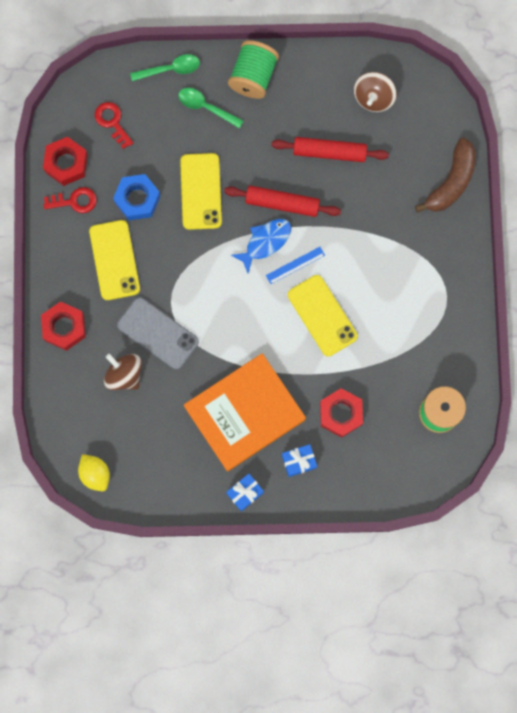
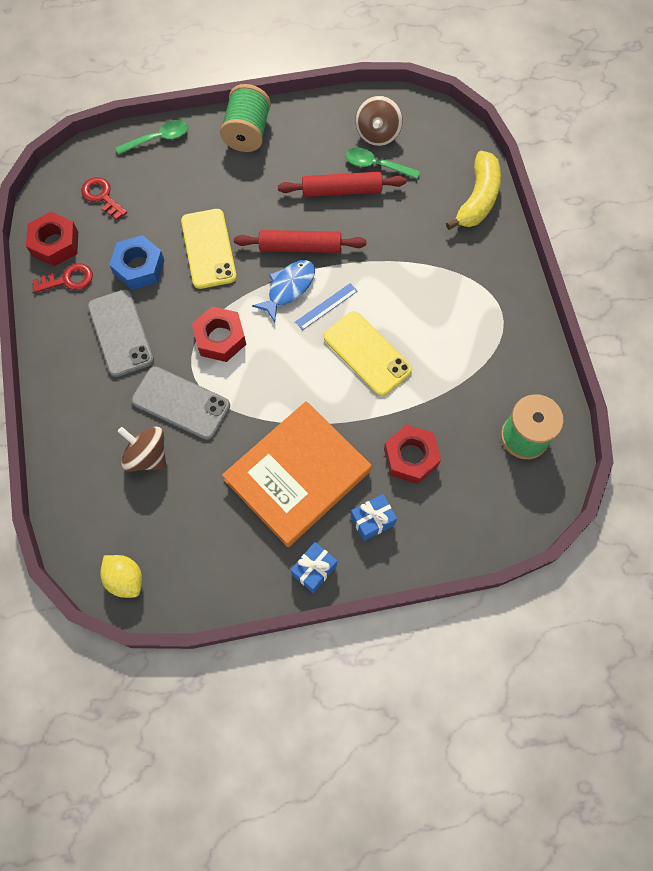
camera: 10 degrees left, 10 degrees down
(64, 327) = (69, 414): red nut -> red nut (220, 338)
(114, 260) = (120, 333): yellow phone -> grey phone
(206, 107) = (201, 168): green spoon -> green spoon (376, 165)
(451, 182) = (478, 199): brown banana -> yellow banana

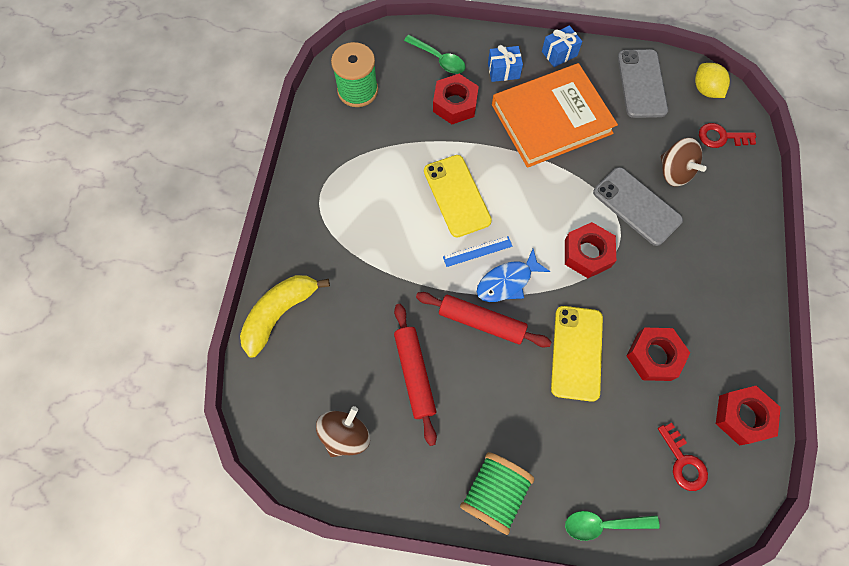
camera: 160 degrees left, 0 degrees up
(68, 280) = (731, 367): red key -> red key (721, 137)
(120, 333) = (683, 290): grey phone -> grey phone (641, 84)
(139, 267) = (654, 356): blue nut -> red nut
(341, 190) = (414, 374): red rolling pin -> red rolling pin turned 60 degrees clockwise
(376, 165) = (365, 392): green spoon -> green spoon (438, 59)

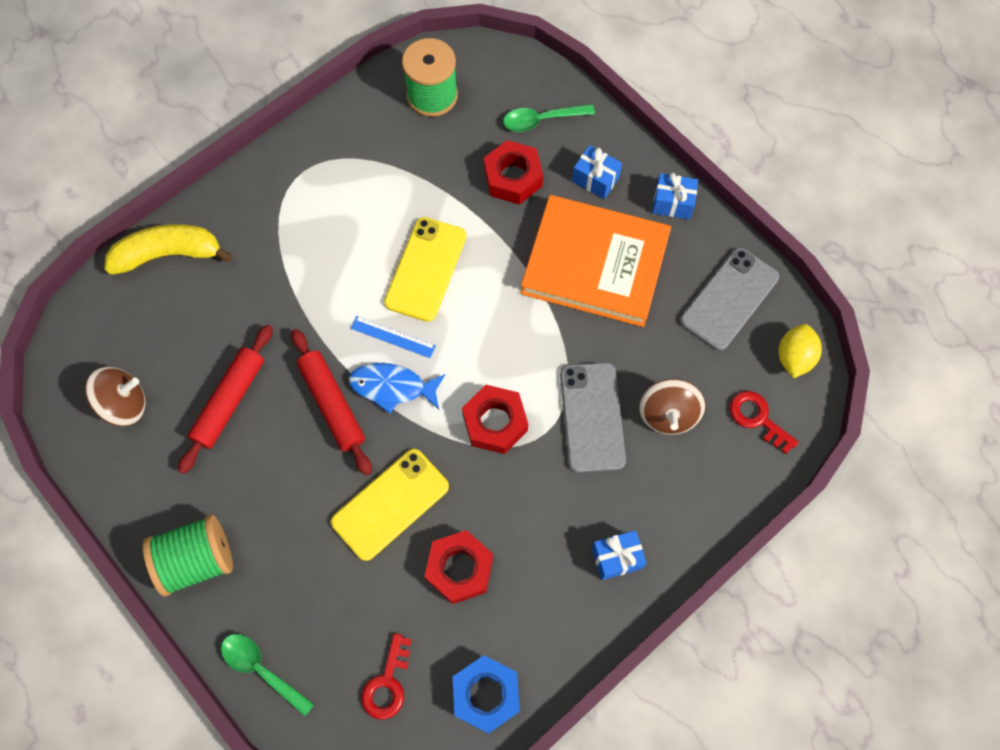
camera: 40 degrees right, 0 degrees up
(438, 59) = (542, 120): green spoon -> green spoon turned 90 degrees clockwise
(729, 274) = (616, 558): none -> blue gift
(742, 416) = (486, 695): red nut -> blue nut

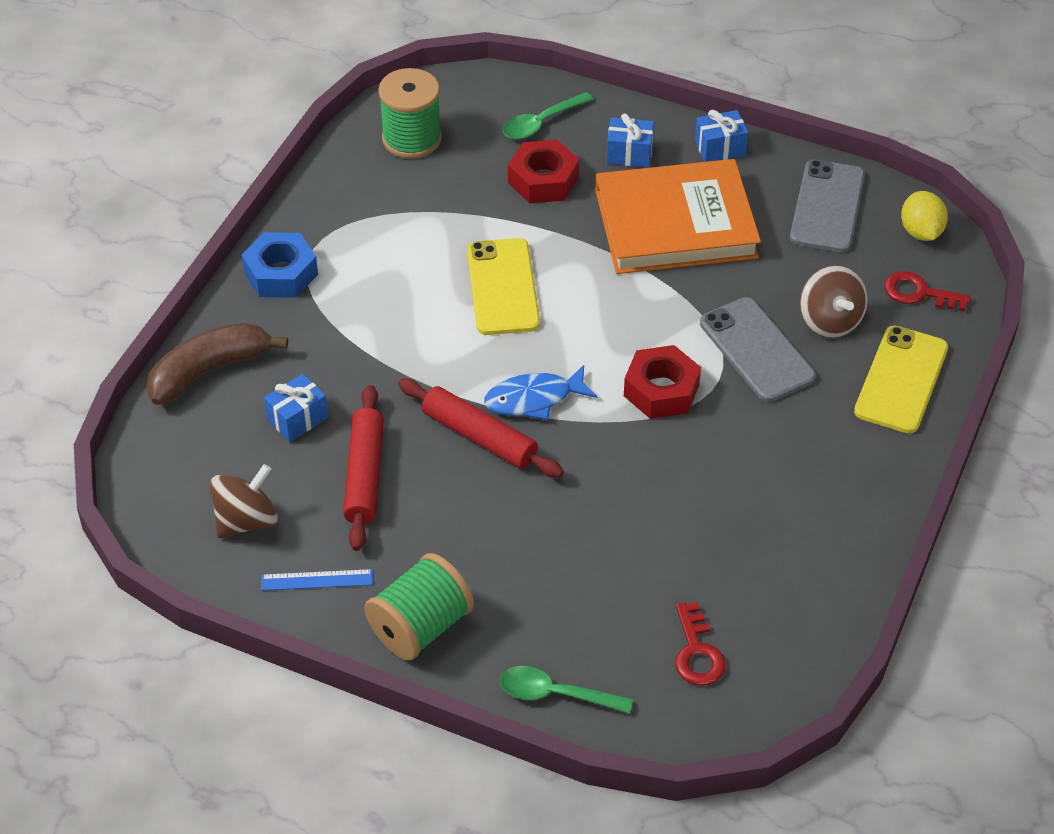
camera: 25 degrees left, 20 degrees down
(168, 254) = (209, 371): yellow banana -> brown banana
(390, 504) = (598, 499): yellow phone -> yellow phone (901, 380)
(393, 337) = (506, 356): blue ruler -> blue ruler (317, 580)
(459, 569) = (707, 526): red nut -> none
(486, 695) = (804, 621): blue nut -> blue nut (281, 273)
(616, 558) = (858, 456): blue gift -> blue gift (297, 419)

